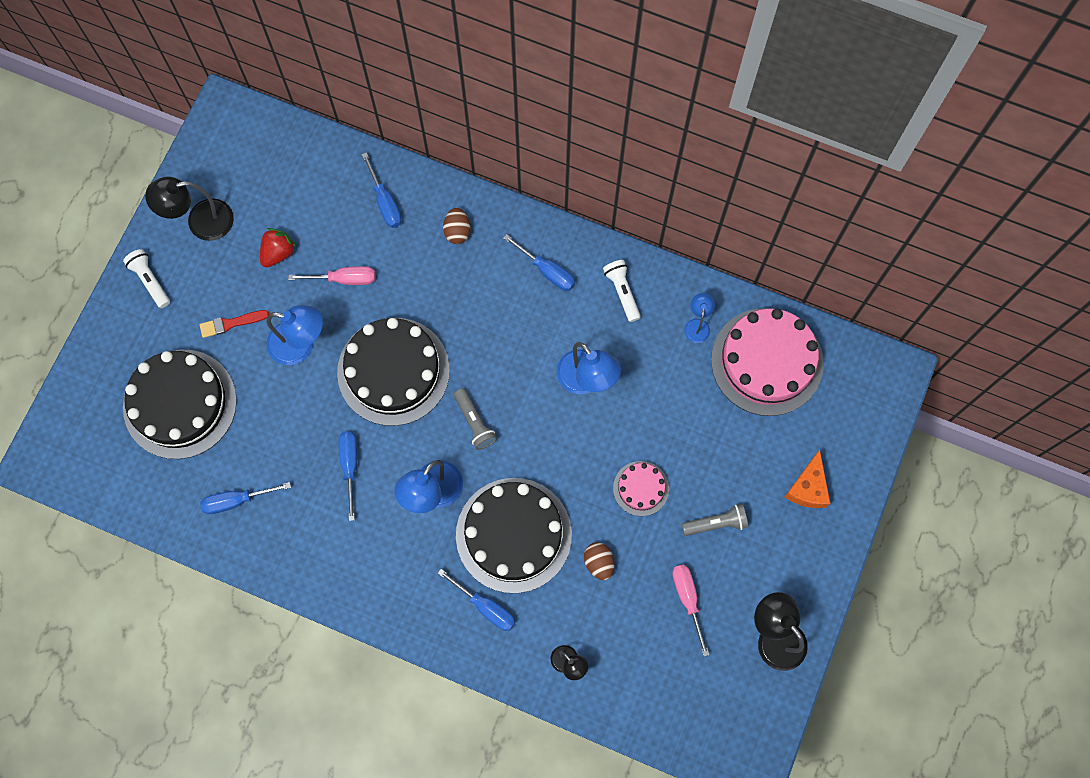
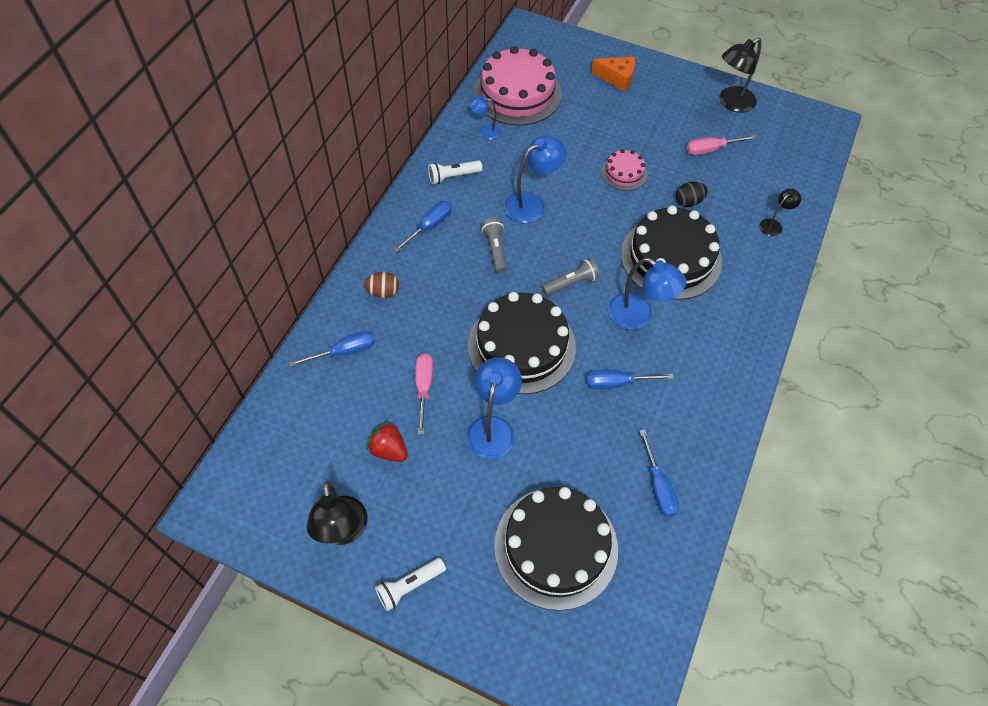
camera: 90 degrees left, 15 degrees down
(231, 323) = (465, 496): red brush -> none
(485, 607) = (735, 279): blue screwdriver -> none
(599, 563) = (688, 202): brown egg -> black egg
(716, 523) = (649, 130): grey flashlight -> grey flashlight (495, 249)

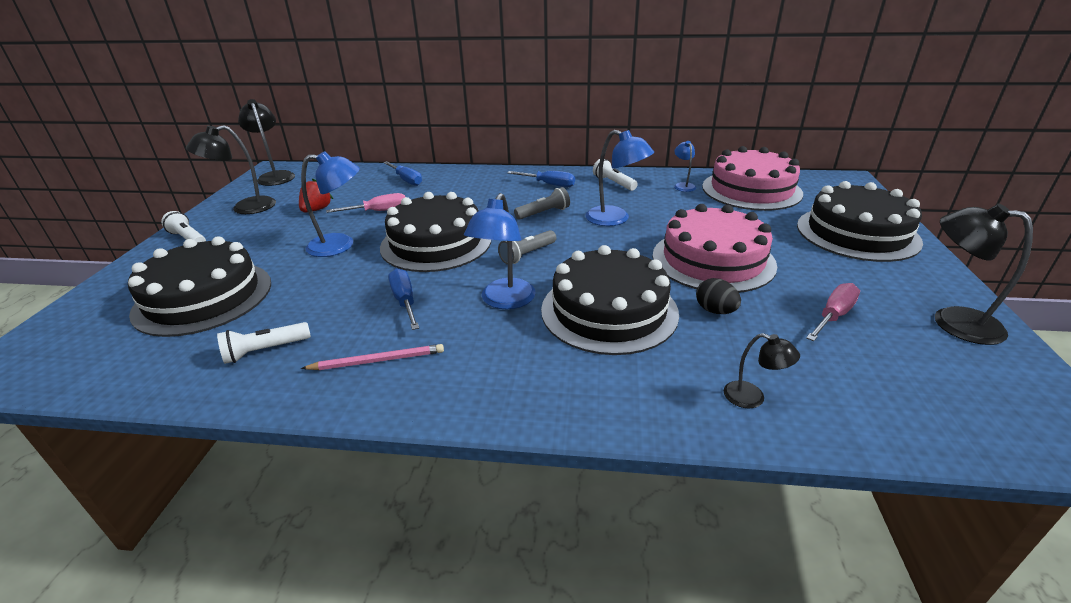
camera: 75 degrees right, 25 degrees down
(242, 503) = (275, 176): none -> black lamp
(383, 292) = (469, 181): brown egg -> none
(571, 283) = (527, 254): grey flashlight -> grey flashlight turned 90 degrees clockwise
(617, 78) = (857, 233): orange cheese -> black cake
(624, 173) = (713, 260): pink cake -> pink cake, size x2.05
(658, 486) = (265, 350): blue screwdriver -> white flashlight
(691, 408) = (378, 360): none -> pink pencil
(711, 149) = (833, 316): pink screwdriver -> pink screwdriver turned 75 degrees clockwise

